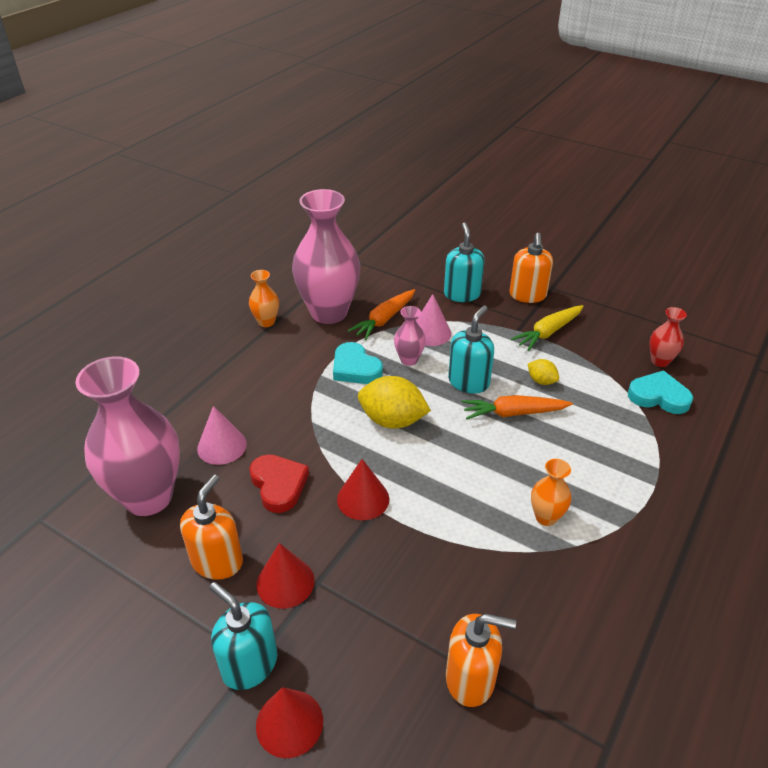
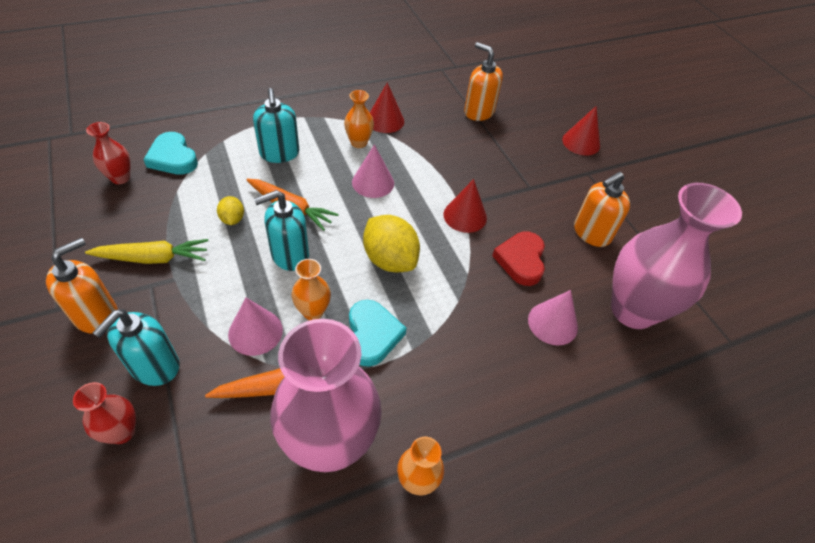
camera: 150 degrees left, 10 degrees up
(249, 664) = (592, 173): turquoise soap dispenser -> turquoise soap dispenser (279, 153)
(285, 582) = (551, 198): red cone -> red cone (385, 120)
(409, 360) = (313, 311): pink vase -> orange vase
(438, 270) = (122, 432): none -> red vase
(480, 479) = (373, 182): none -> pink cone

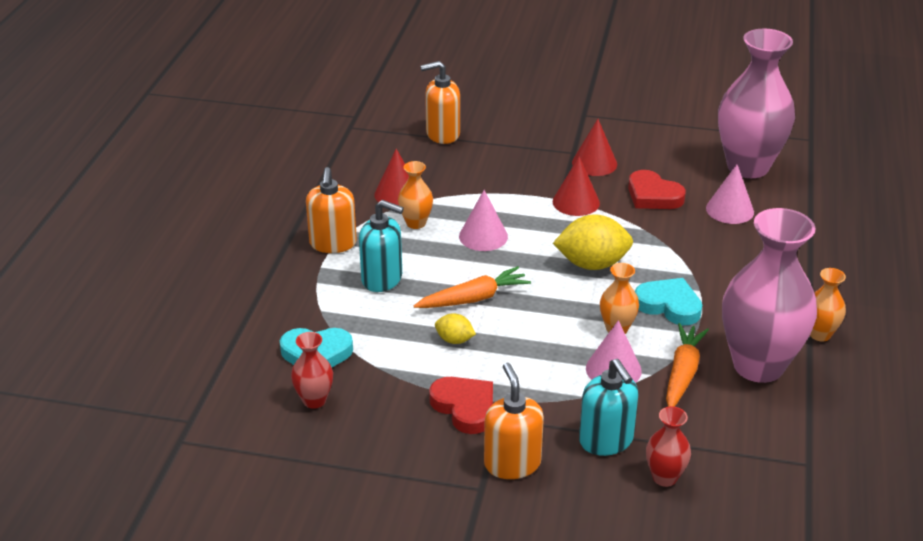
camera: 50 degrees left, 15 degrees down
(153, 258) = (465, 407): yellow carrot -> red heart
(289, 255) = (535, 320): turquoise soap dispenser -> none
(581, 142) = (542, 99): red cone -> red cone (594, 163)
(591, 233) = (654, 147): orange soap dispenser -> orange soap dispenser (333, 244)

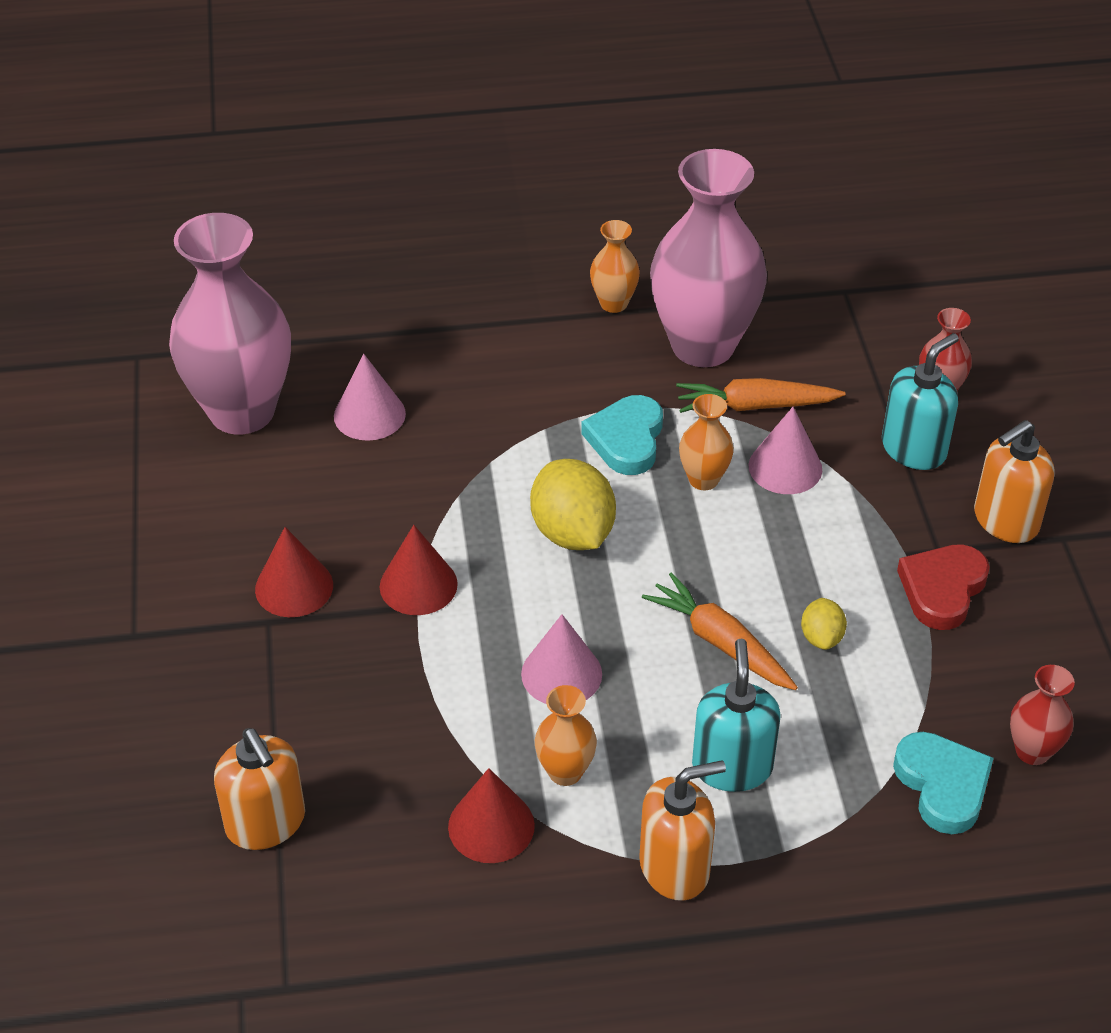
camera: 110 degrees left, 10 degrees up
(653, 195) = (364, 500): red heart -> none

